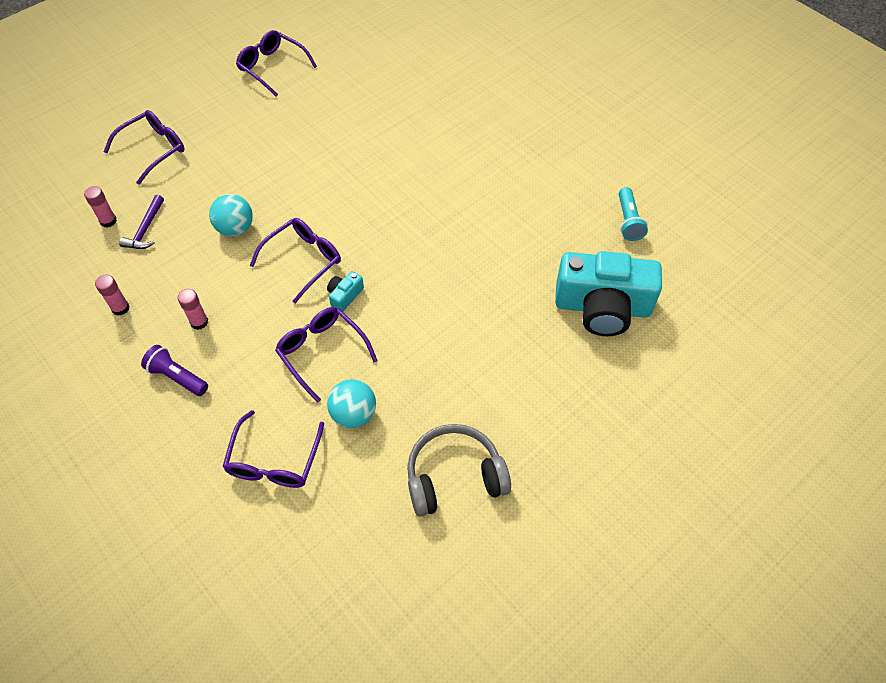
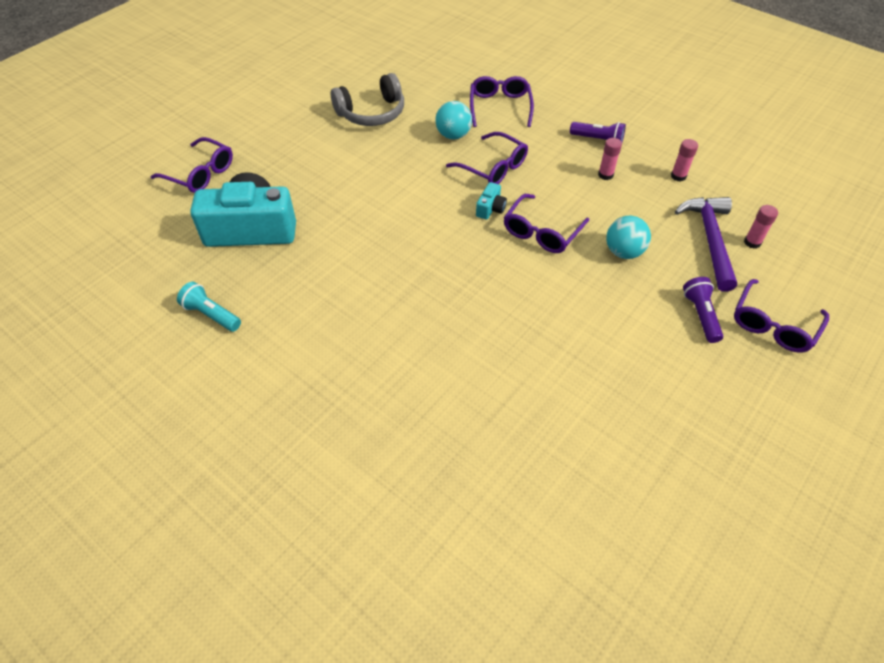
camera: 170 degrees right, 5 degrees down
(146, 229) = (709, 239): purple hammer -> purple hammer, size x1.75
(206, 164) = (700, 315): none -> purple flashlight
(272, 67) = (715, 480): purple glasses -> purple glasses (200, 174)
(628, 221) = (211, 315): turquoise flashlight -> turquoise flashlight turned 45 degrees counterclockwise

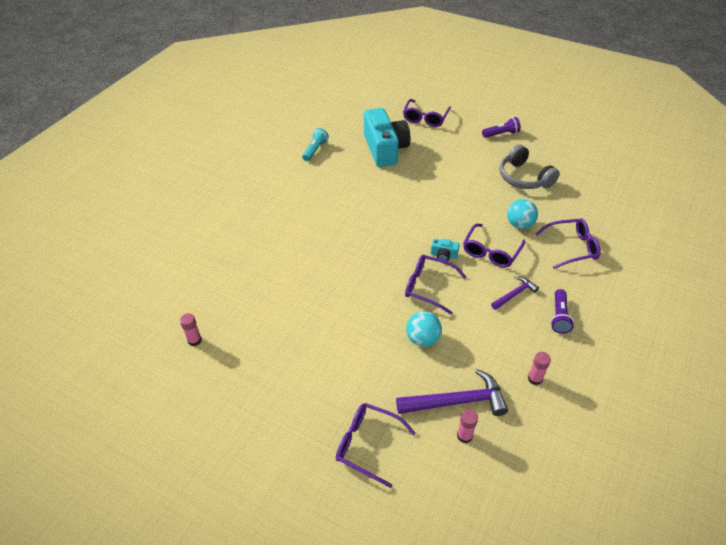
camera: 80 degrees right, 5 degrees down
(562, 164) = (514, 294): none -> purple hammer
(605, 175) = (513, 324): pink glue stick -> pink glue stick (194, 340)
(700, 315) = (367, 391): purple flashlight -> purple flashlight (501, 134)

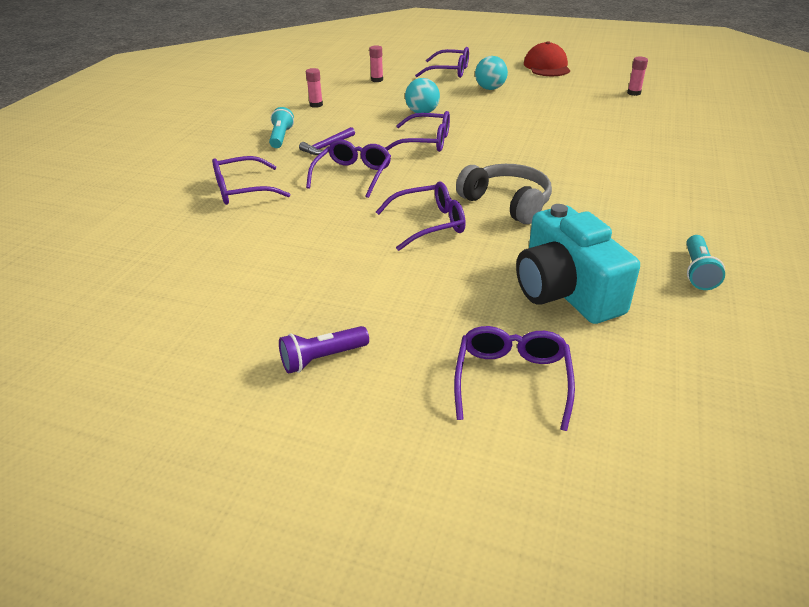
camera: 170 degrees right, 10 degrees down
(240, 433) = (547, 66): none -> red cap
(443, 198) = (429, 224): none -> purple glasses
(443, 255) = (414, 166): turquoise camera -> none
(457, 401) = (384, 90): purple hammer -> none
(519, 224) = (310, 206): turquoise ball -> turquoise ball (490, 89)
(524, 177) = (289, 270): grey headphones -> grey headphones (507, 203)
(559, 317) = (281, 137): purple flashlight -> turquoise flashlight

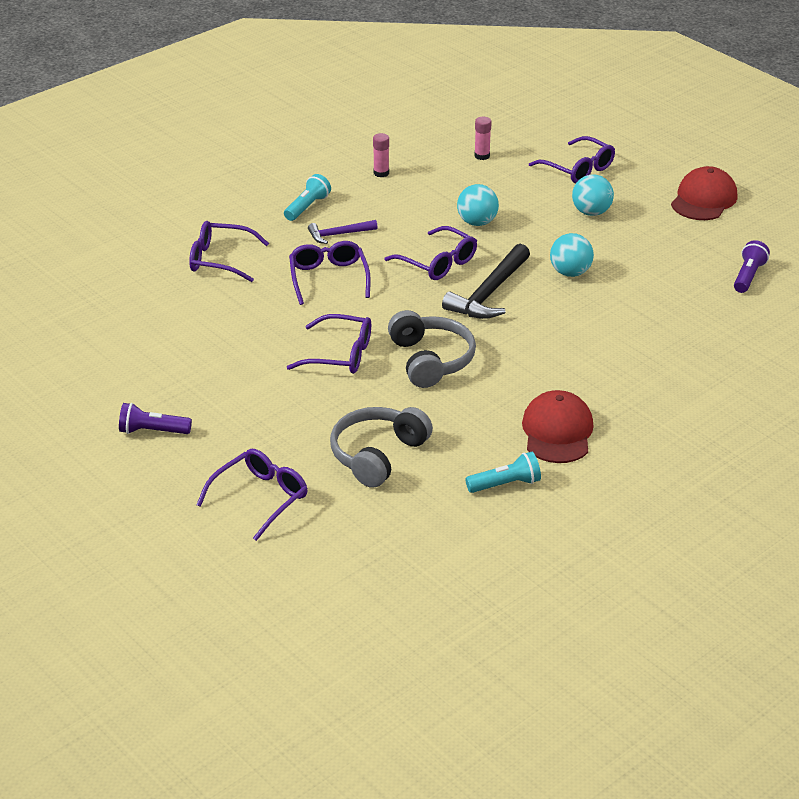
camera: 30 degrees right, 0 degrees up
(353, 175) = (328, 278): purple glasses -> purple glasses turned 60 degrees counterclockwise
(488, 148) = (489, 293): none -> black hammer
(525, 121) = (570, 273): none -> turquoise ball
(565, 291) = (378, 455): turquoise camera -> grey headphones
(634, 93) = (748, 276): pink glue stick -> purple flashlight
(671, 218) = (557, 432): none -> red cap
(698, 272) = (505, 484): turquoise flashlight -> turquoise flashlight turned 150 degrees counterclockwise

